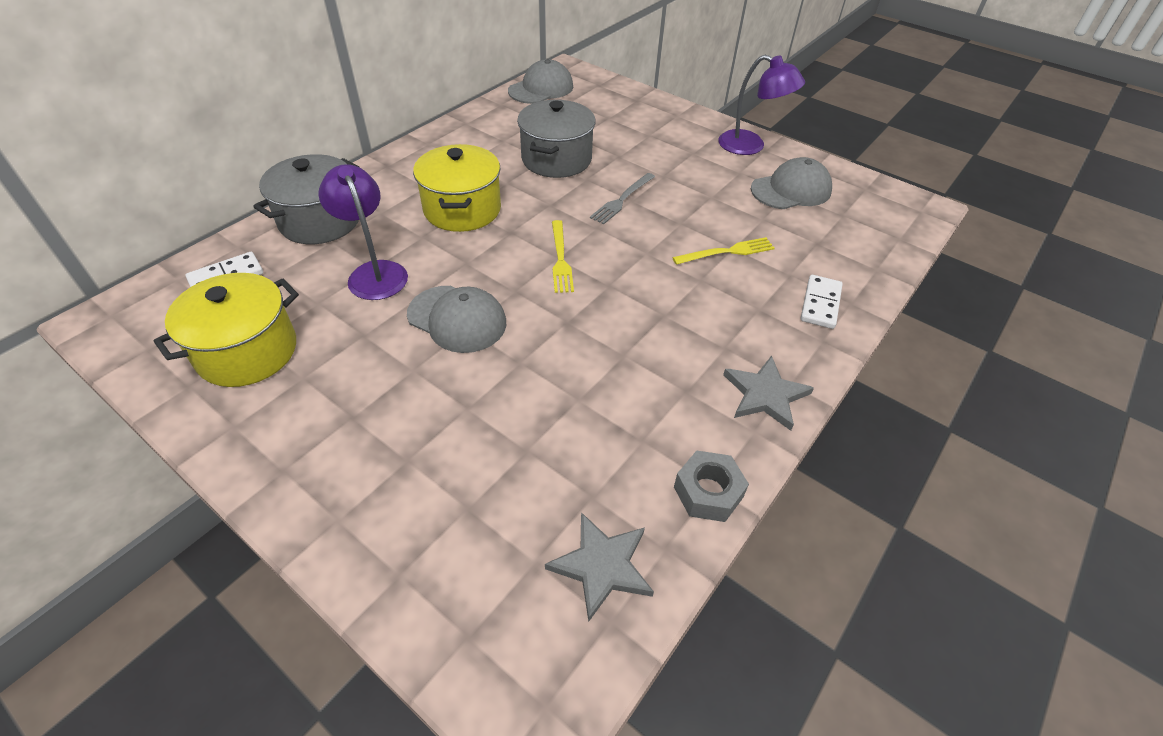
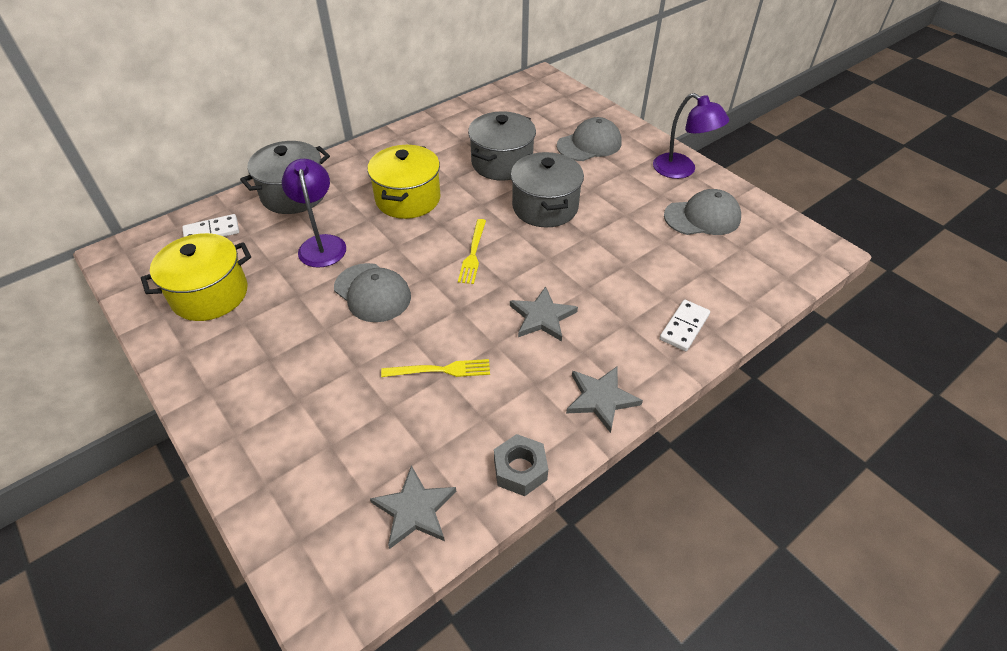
camera: 15 degrees right, 0 degrees up
(541, 89) = (512, 94): grey cap -> grey cap (589, 144)
(622, 199) = (545, 207): grey fork -> grey pot
(665, 316) = (542, 317): none -> grey star
(727, 252) = (619, 267): yellow fork -> yellow fork (440, 370)

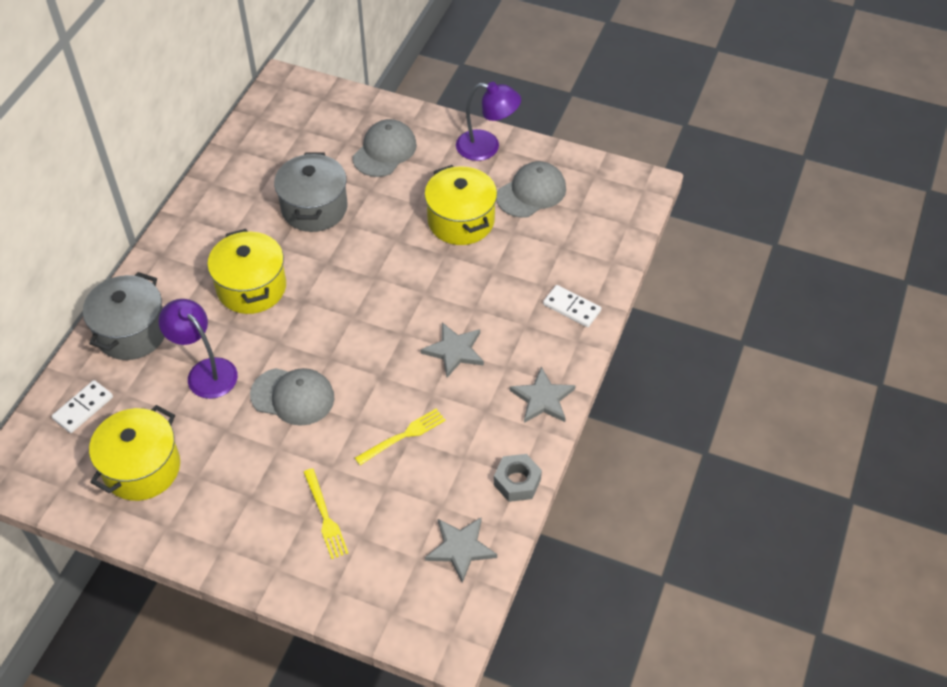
camera: 30 degrees left, 5 degrees up
(473, 253) = (355, 317): yellow fork -> yellow fork (325, 516)
(545, 207) = (388, 241): grey pot -> none
(621, 215) = (461, 221): none -> yellow pot
(684, 327) = (572, 308): white domino -> white domino turned 60 degrees counterclockwise

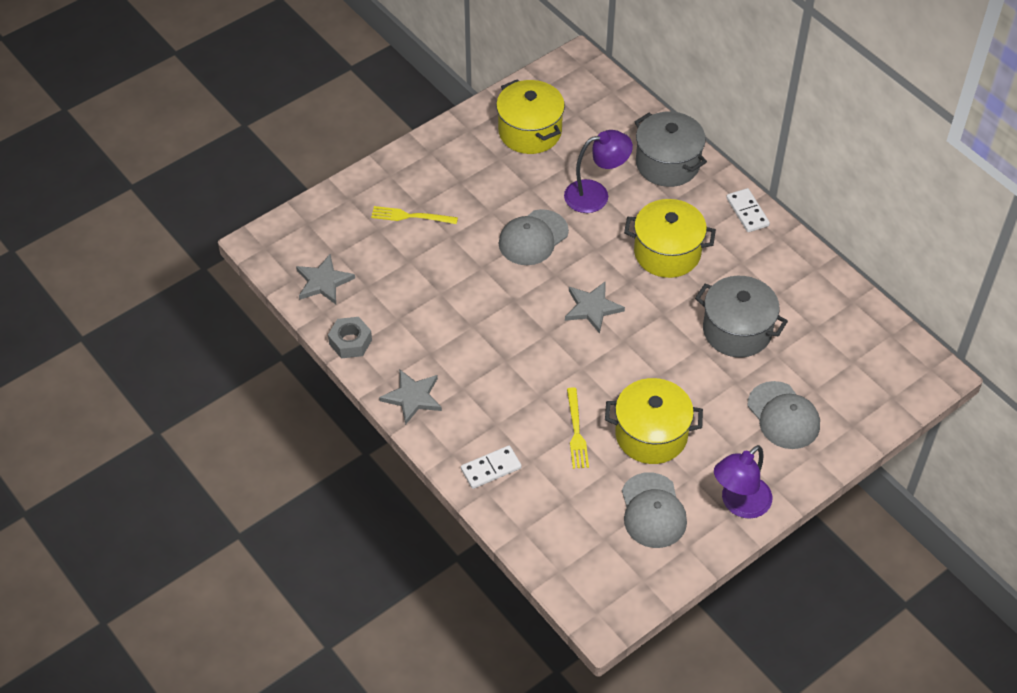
camera: 120 degrees right, 0 degrees up
(83, 408) = (609, 116): white domino -> white domino (747, 212)
(403, 436) = (445, 290): yellow fork -> yellow fork (576, 431)
(454, 351) = (504, 360): grey star -> grey star (592, 308)

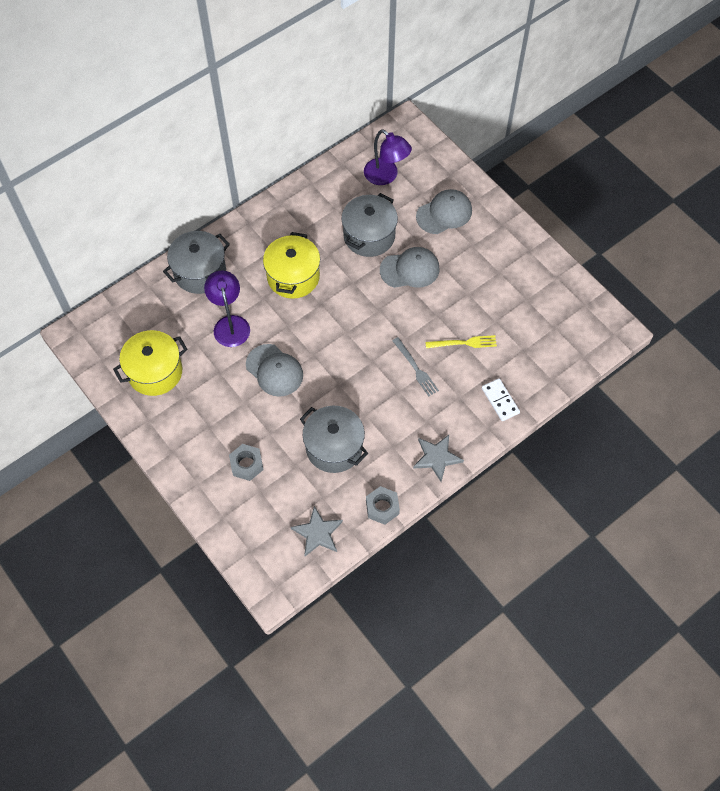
camera: 90 degrees left, 10 degrees up
(411, 216) = (246, 464): yellow fork -> grey nut
(430, 296) = (334, 447): none -> grey pot
(537, 378) = (415, 368): none -> grey fork
(592, 308) = (347, 329): grey star -> none
(651, 435) = (464, 295): yellow pot -> none
(653, 511) = (529, 296): grey cap -> grey cap (410, 269)
(739, 504) = (519, 244): purple lamp -> purple lamp (386, 176)
(747, 212) = (254, 221): white domino -> none

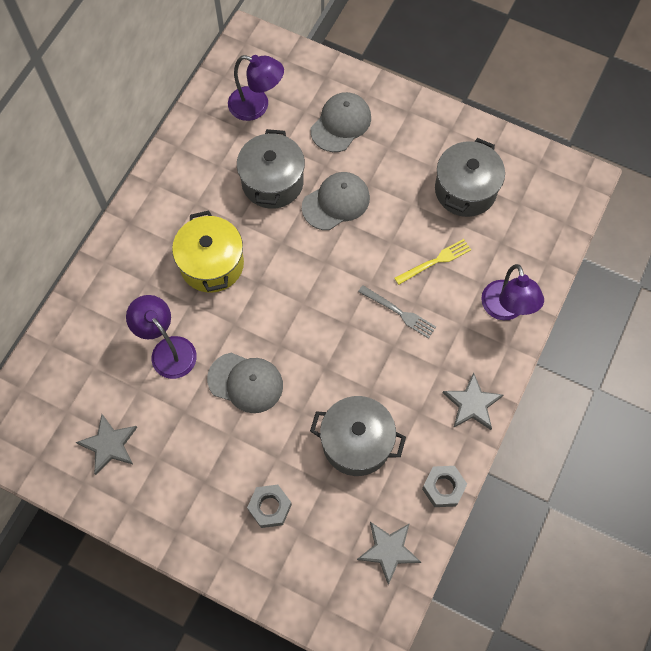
camera: 25 degrees left, 5 degrees up
(155, 372) = (109, 445): yellow pot -> grey star
(200, 272) = (102, 303): grey pot -> grey pot (465, 190)
(500, 400) = (505, 309): white domino -> purple lamp

